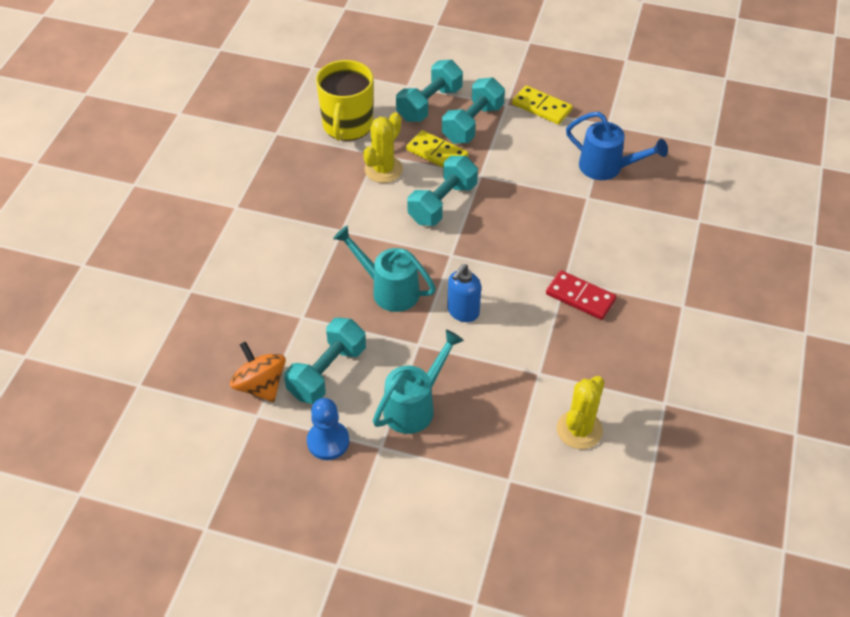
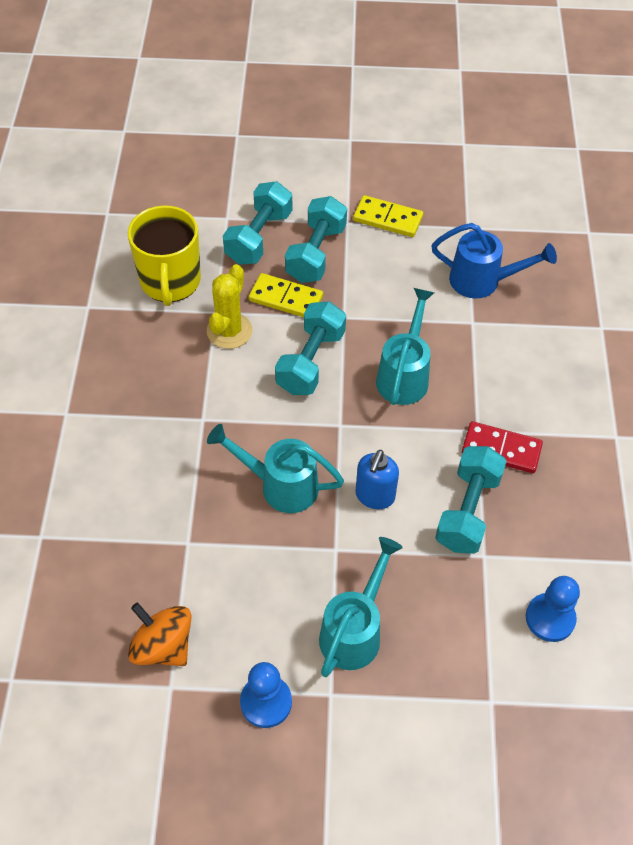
camera: 15 degrees left, 5 degrees up
(327, 372) = (238, 610): turquoise dumbbell -> turquoise dumbbell (467, 511)
(517, 227) = (404, 375): none -> turquoise watering can
(579, 430) = (550, 618): yellow cactus -> blue pawn

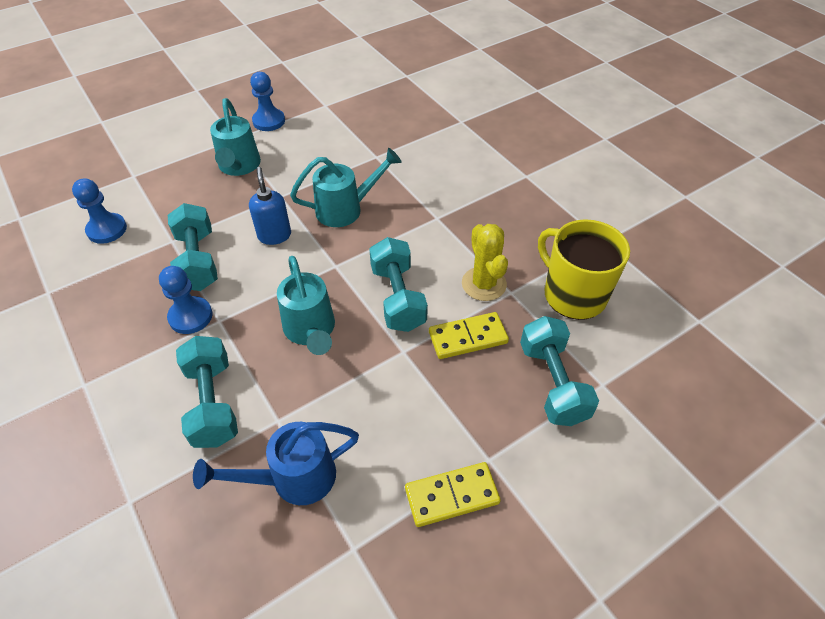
camera: 145 degrees right, 5 degrees down
(163, 646) = (344, 115): orange spinning top -> none
(316, 253) = (485, 400): turquoise dumbbell -> turquoise dumbbell (212, 403)
(501, 449) = (190, 316): red domino -> blue pawn

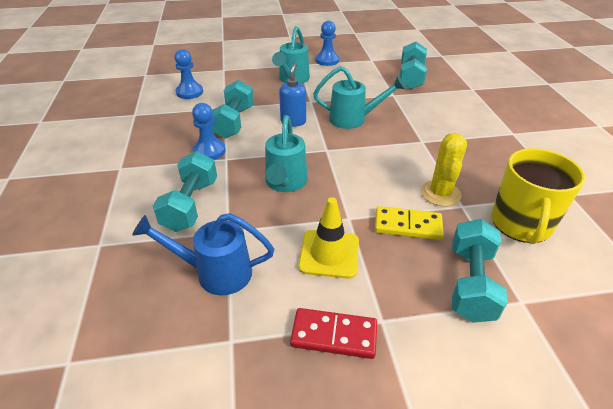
camera: 25 degrees right, 10 degrees down
(397, 298) = (363, 182): turquoise dumbbell -> turquoise dumbbell (410, 77)
(404, 405) = (329, 254): none -> yellow traffic cone
(451, 495) = (334, 335): yellow domino -> red domino
(573, 294) = (521, 224): yellow mug -> yellow mug turned 150 degrees counterclockwise

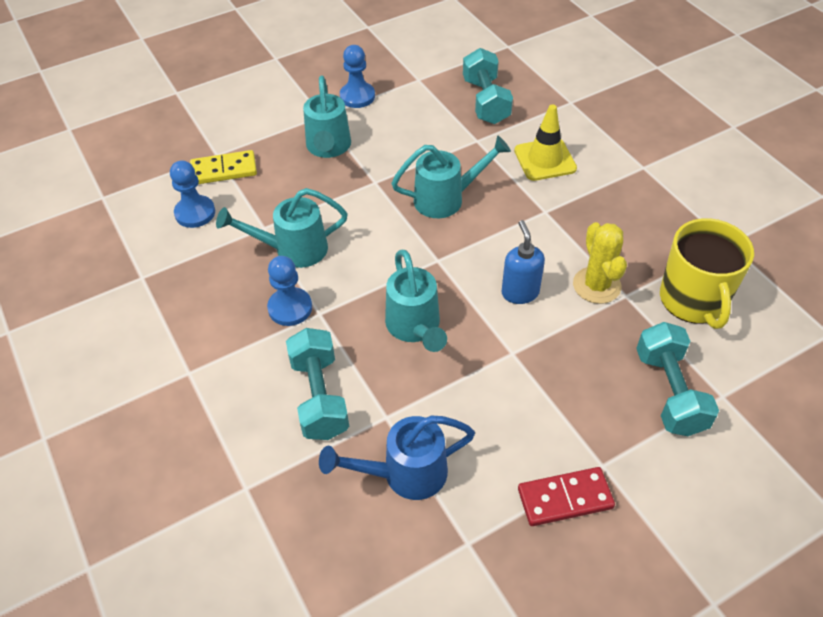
camera: 20 degrees left, 10 degrees up
(234, 122) = (293, 250): turquoise dumbbell -> turquoise watering can
(293, 121) = (371, 225): blue soap dispenser -> blue soap dispenser (520, 292)
(329, 254) = (514, 407): yellow traffic cone -> yellow traffic cone (545, 160)
(408, 225) = (580, 341): yellow domino -> yellow domino (224, 170)

